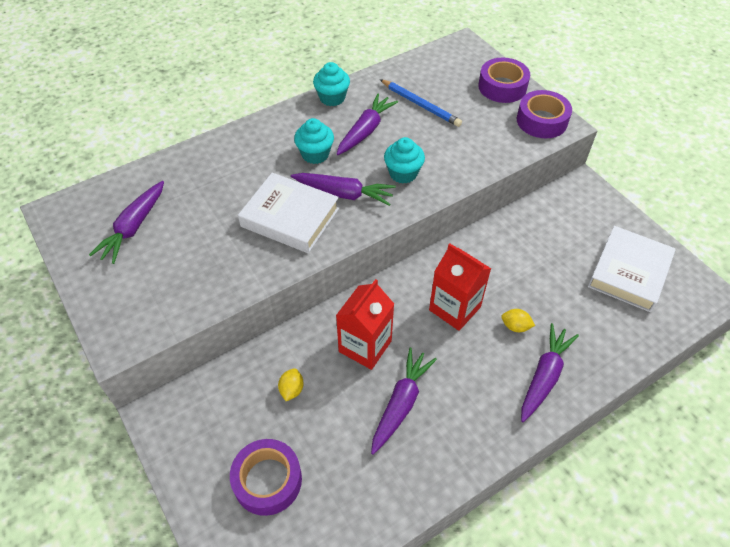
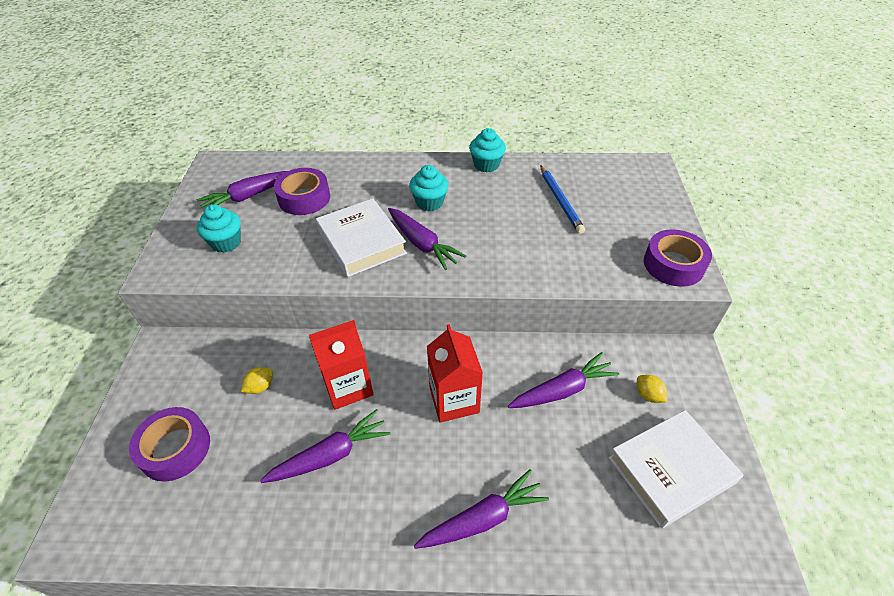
camera: 35 degrees right, 5 degrees down
(365, 131) = (490, 202): purple carrot -> purple carrot (562, 390)
(403, 173) = (489, 251): turquoise cupcake -> turquoise cupcake (226, 242)
(502, 87) = (658, 217): purple tape -> purple tape (304, 198)
(515, 326) = (497, 451): yellow lemon -> yellow lemon (648, 395)

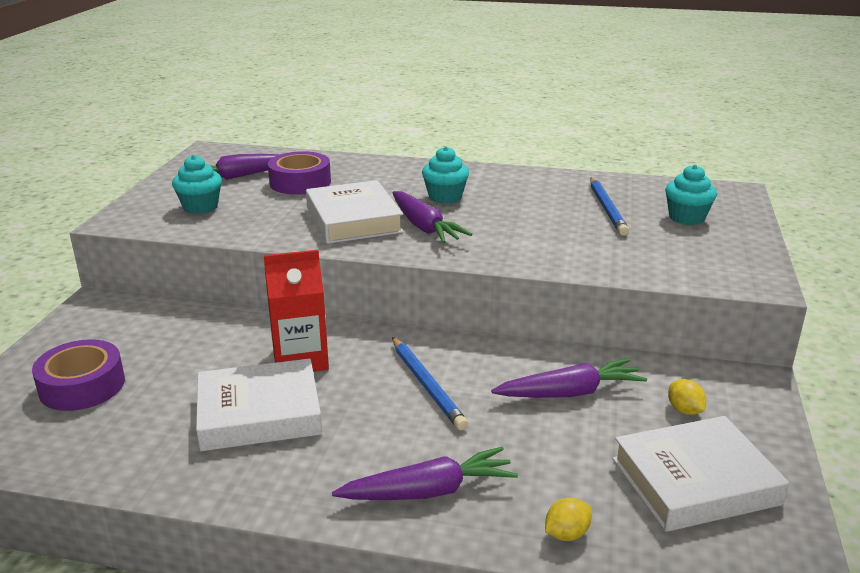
camera: 10 degrees right, 20 degrees down
(260, 387) = (197, 348): yellow lemon -> yellow lemon (566, 534)
(330, 455) = (259, 413): purple carrot -> white book
(454, 400) = (427, 385): red carton -> blue pencil
(486, 165) = (525, 174): turquoise cupcake -> turquoise cupcake (686, 218)
(673, 264) = (736, 270): purple tape -> none

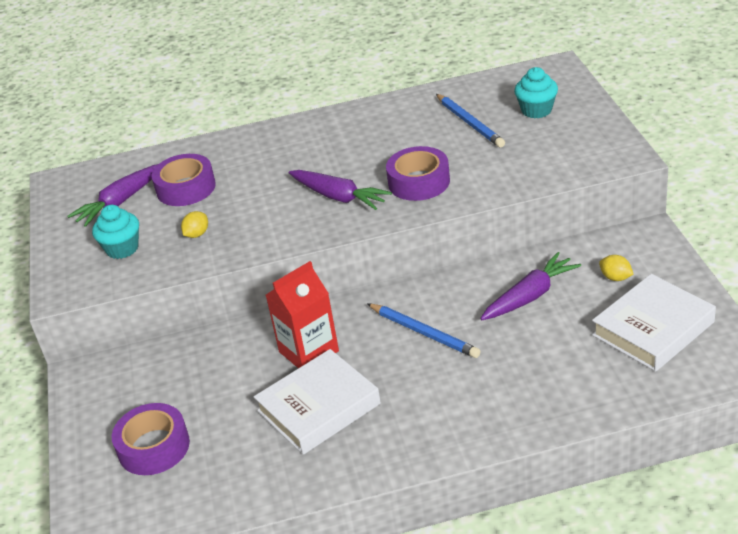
camera: 20 degrees left, 10 degrees up
(353, 219) = (272, 211): white book -> none
(429, 491) = (489, 411): purple carrot -> none
(445, 197) = (329, 158): turquoise cupcake -> none
(512, 238) = (419, 182): none -> purple tape
(566, 534) = (597, 400): yellow lemon -> yellow lemon (197, 234)

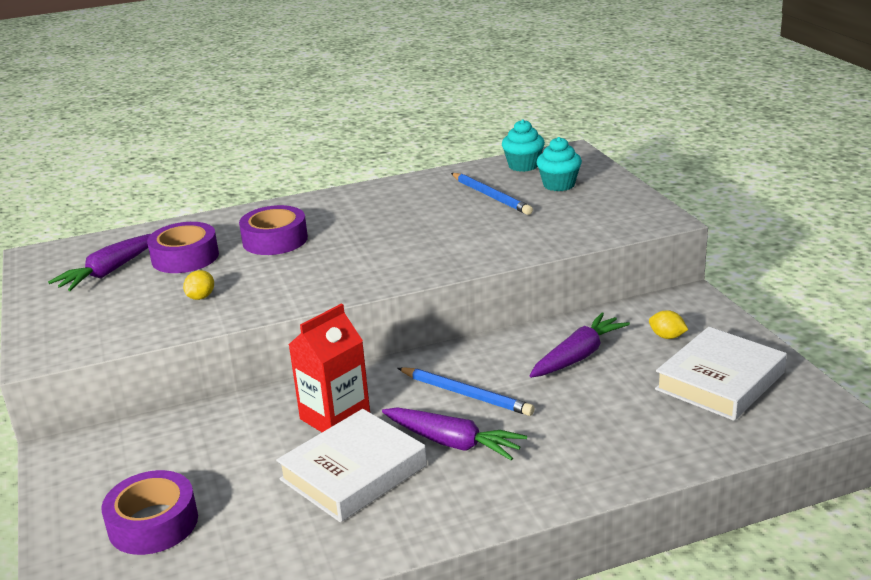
camera: 10 degrees left, 10 degrees down
(122, 248) = (113, 313): turquoise cupcake -> turquoise cupcake (523, 166)
(339, 197) = (359, 260): purple carrot -> purple carrot (453, 443)
(419, 182) = (446, 245): purple tape -> purple tape (275, 240)

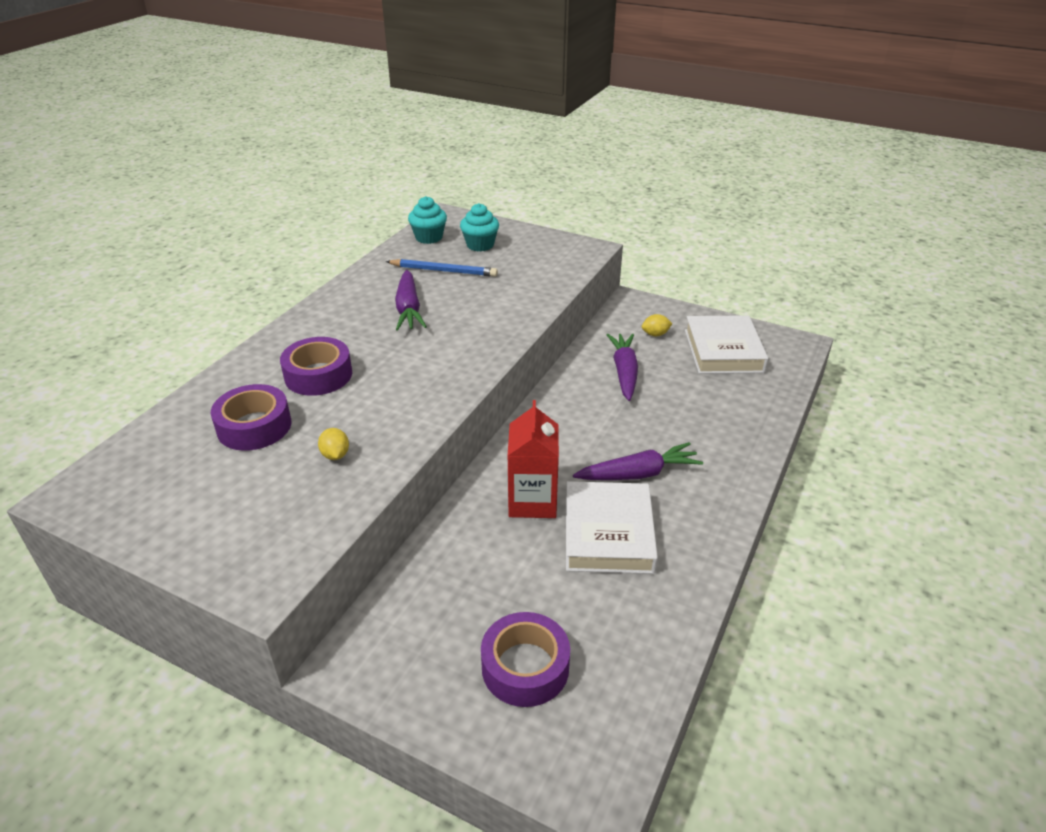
camera: 45 degrees left, 10 degrees up
(110, 271) = (193, 474): purple carrot -> purple carrot (409, 309)
(466, 394) = (595, 435): blue pencil -> none

